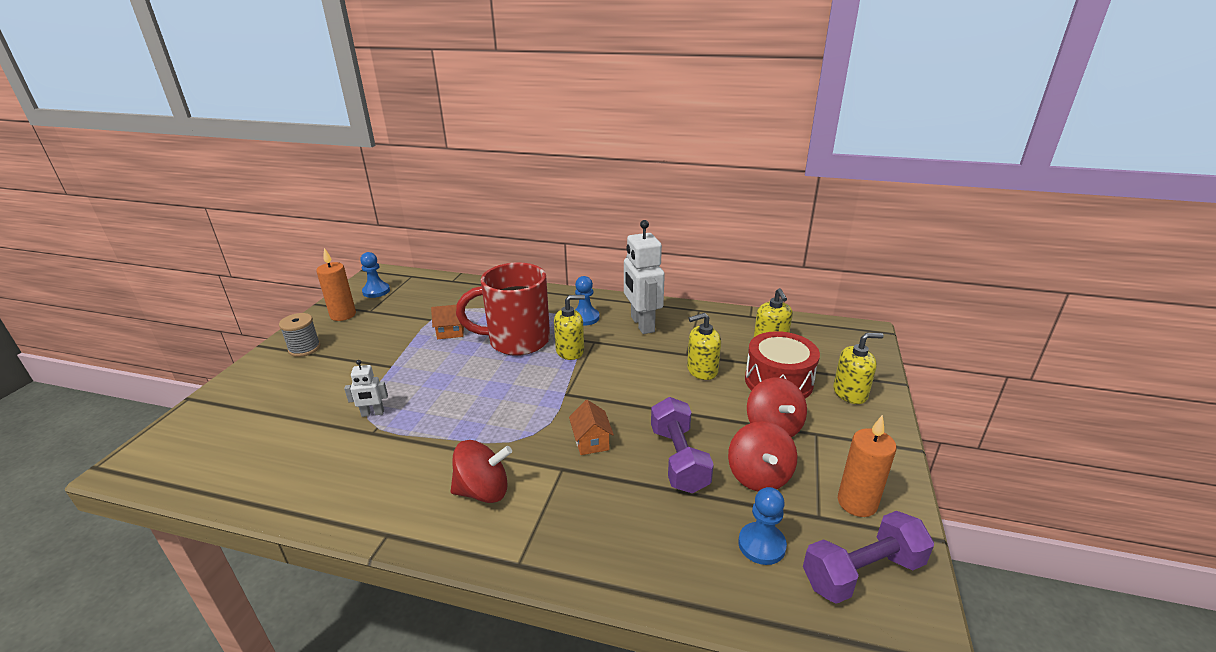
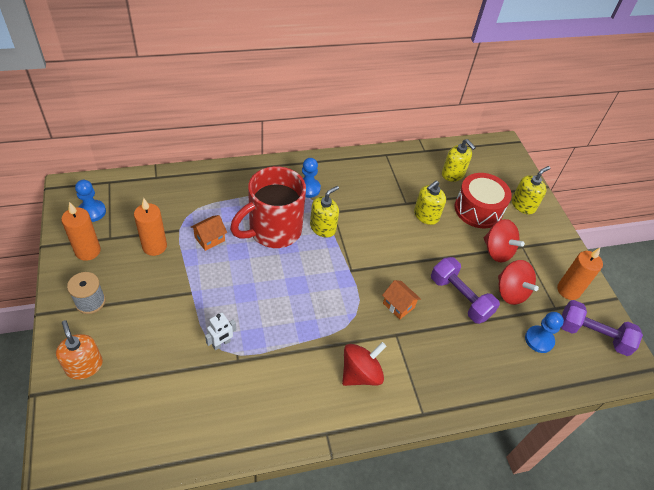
camera: 35 degrees left, 20 degrees up
(246, 391) = (84, 366): none -> orange soap dispenser
(398, 325) = (154, 246): none -> orange candle
(642, 324) = (355, 182): white robot -> none
(862, 572) = (592, 335): purple dumbbell -> purple dumbbell turned 75 degrees clockwise

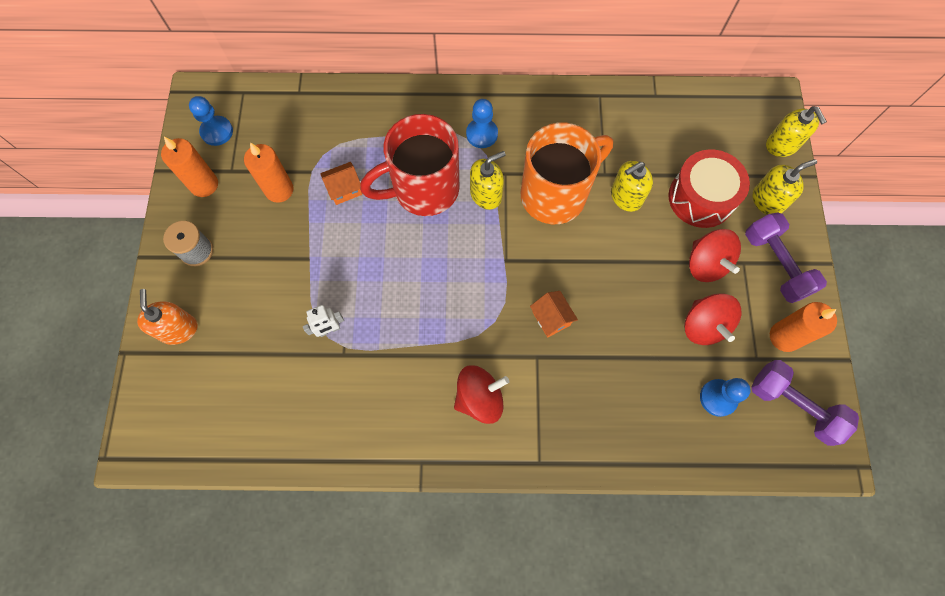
camera: 20 degrees right, 20 degrees up
(375, 221) = (555, 194): none -> orange mug
(453, 174) = (683, 138): yellow soap dispenser -> yellow soap dispenser (782, 145)
(460, 298) = (633, 322): purple dumbbell -> purple dumbbell (775, 264)

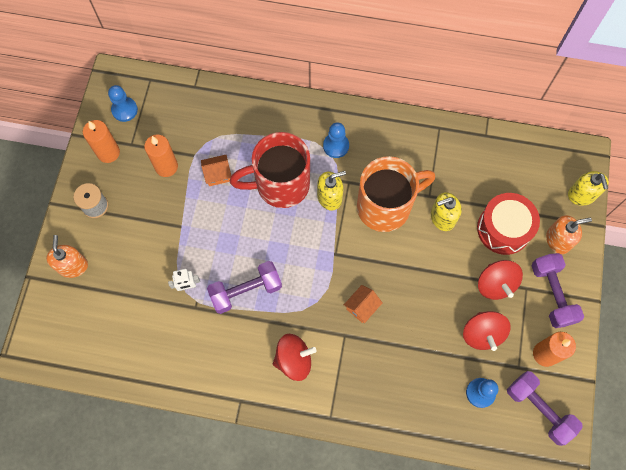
camera: 10 degrees right, 0 degrees up
(404, 323) = (246, 291): none -> purple dumbbell
(551, 318) = (362, 307): orange house -> orange house turned 60 degrees clockwise
(767, 200) = (558, 240): yellow soap dispenser -> orange soap dispenser

